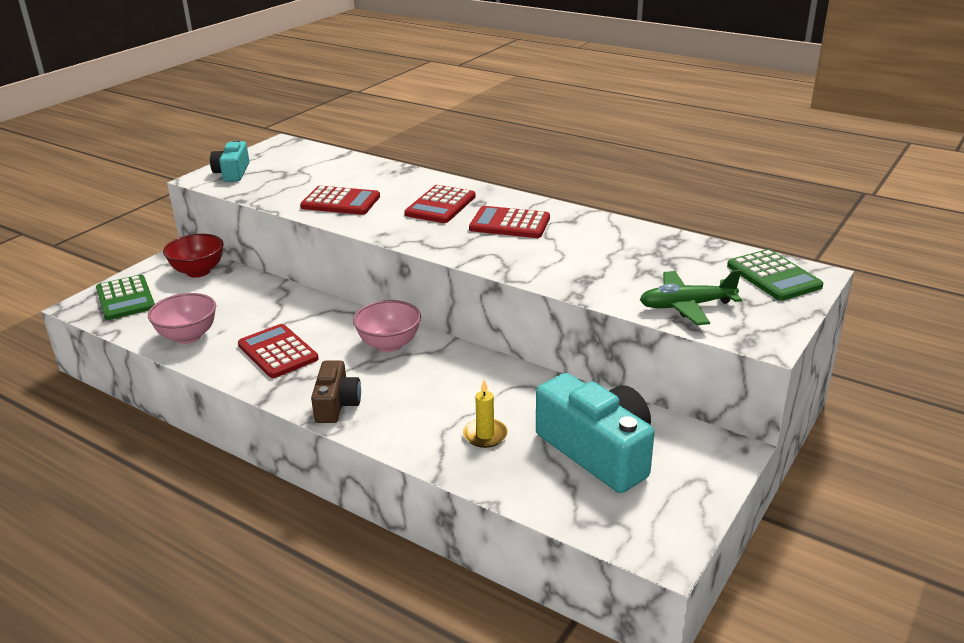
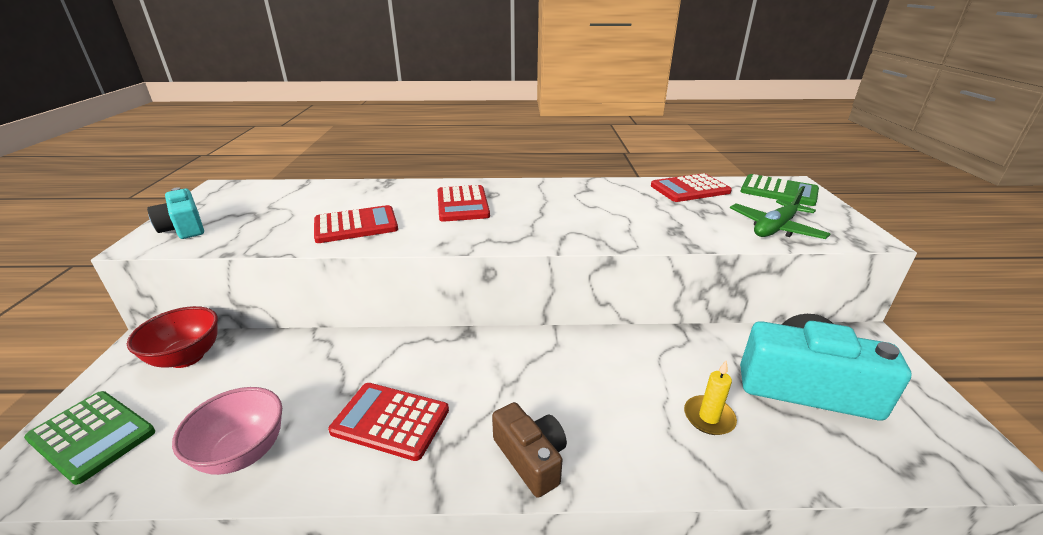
camera: 35 degrees left, 0 degrees up
(389, 344) = (504, 358): pink bowl -> none
(509, 224) = (545, 204): red calculator -> red calculator (690, 189)

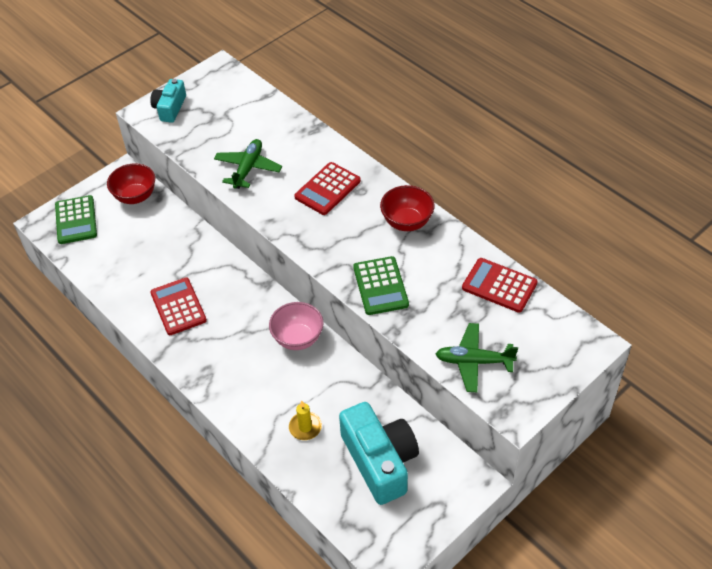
camera: 50 degrees right, 20 degrees up
(243, 453) = (116, 275): pink bowl -> pink bowl (298, 338)
(356, 225) = (248, 168): red calculator -> green plane
(531, 458) = (208, 373): brown camera -> none
(563, 192) = (407, 222): none -> red bowl
(778, 191) = (561, 339): green calculator -> green calculator (380, 286)

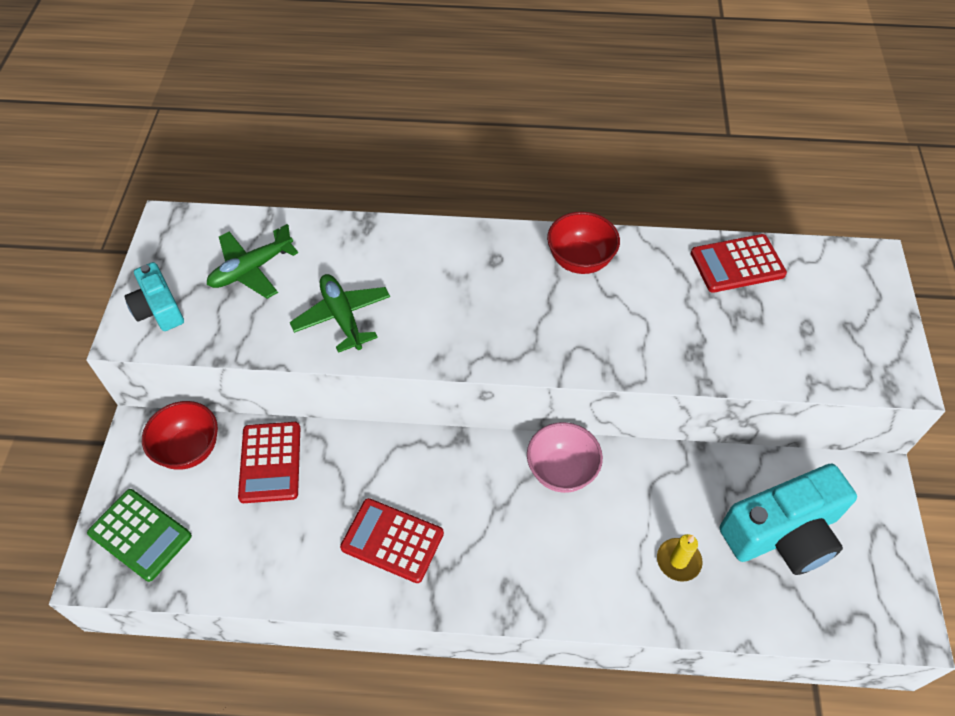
camera: 45 degrees left, 5 degrees up
(327, 189) = (459, 281): red calculator -> red calculator (270, 462)
(380, 286) = (636, 346): green calculator -> none
(380, 461) = (783, 533): turquoise camera -> turquoise camera turned 135 degrees clockwise
(474, 361) = (808, 356): green plane -> green plane (251, 269)

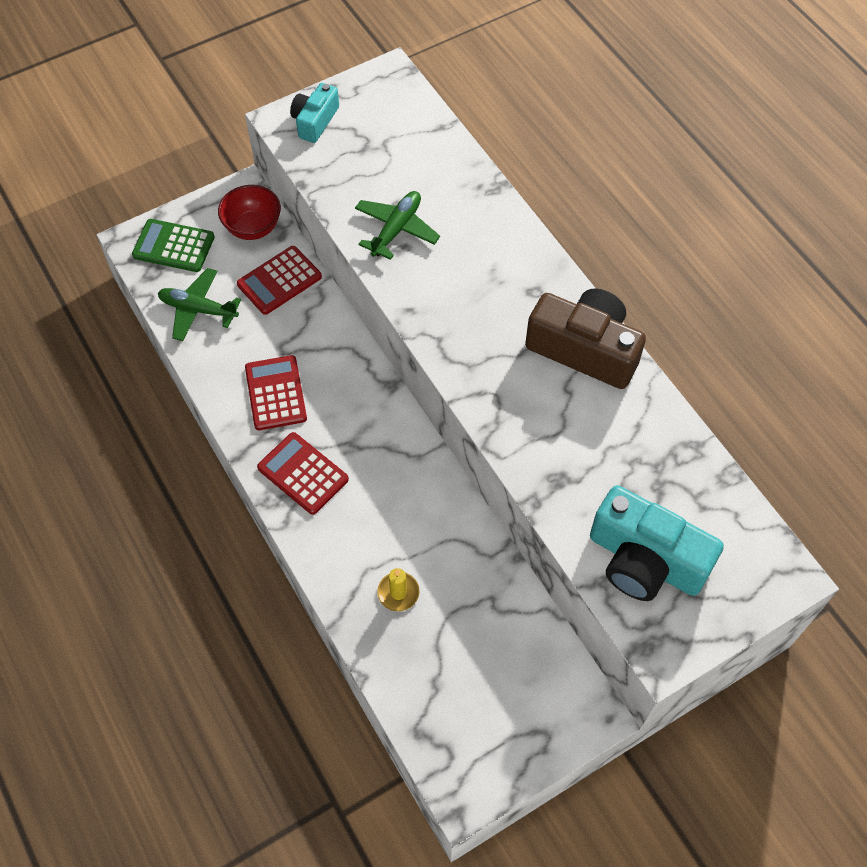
camera: 55 degrees right, 5 degrees up
(140, 534) = (173, 246): green calculator -> green calculator turned 105 degrees clockwise
(251, 269) = (391, 148): green plane -> green plane (198, 309)
(561, 471) = (415, 469): pink bowl -> none
(580, 261) = (584, 349): red bowl -> brown camera
(737, 264) = (684, 467): red calculator -> red calculator (303, 474)
(783, 533) = (481, 659): turquoise camera -> turquoise camera (645, 560)

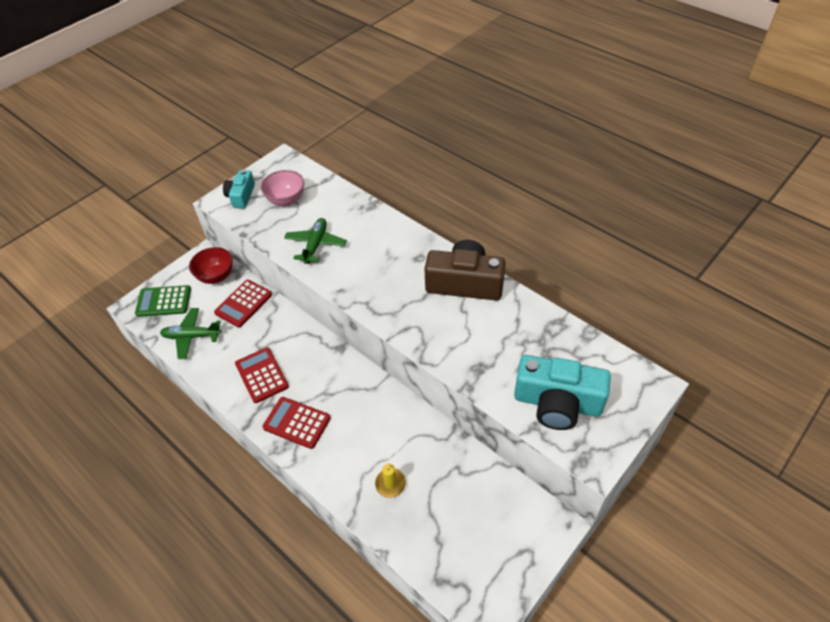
camera: 15 degrees left, 10 degrees down
(376, 145) = (286, 200): none -> pink bowl

